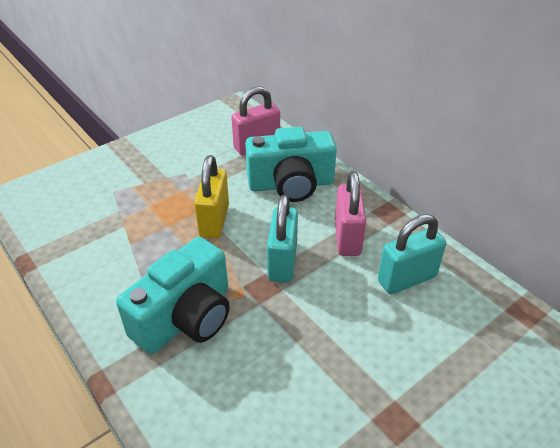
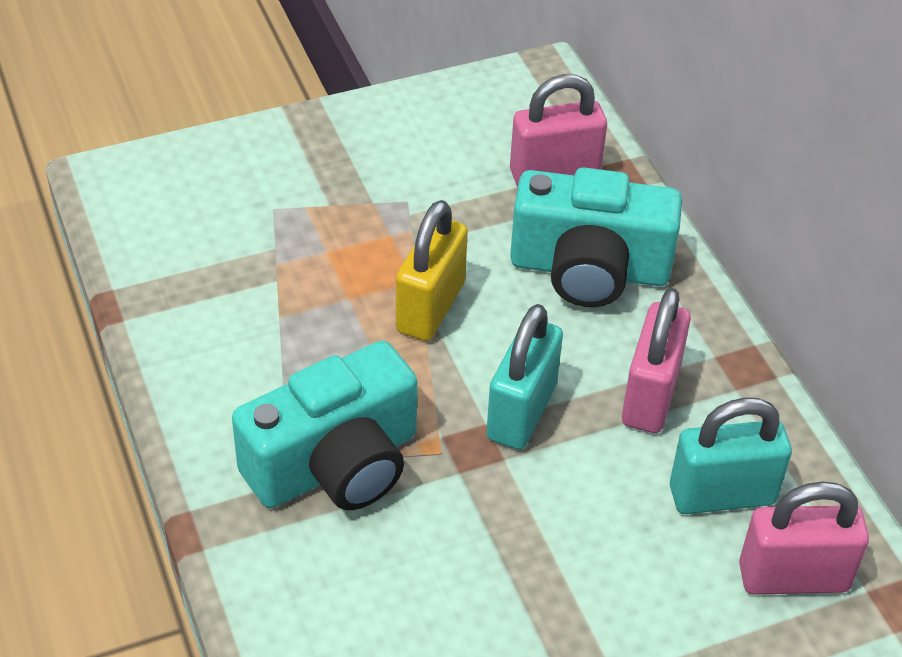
camera: 15 degrees right, 5 degrees up
(464, 313) = (793, 577): none -> pink padlock

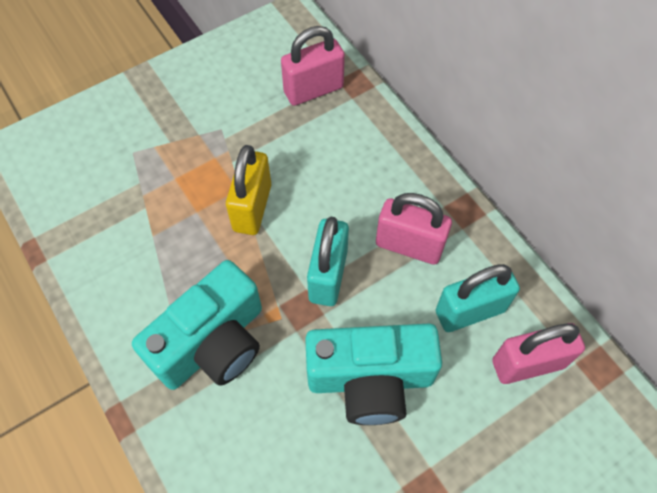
camera: 10 degrees left, 15 degrees up
(589, 269) = (350, 157): turquoise camera -> turquoise camera (370, 379)
(650, 396) = (409, 245): pink padlock -> pink padlock turned 75 degrees counterclockwise

